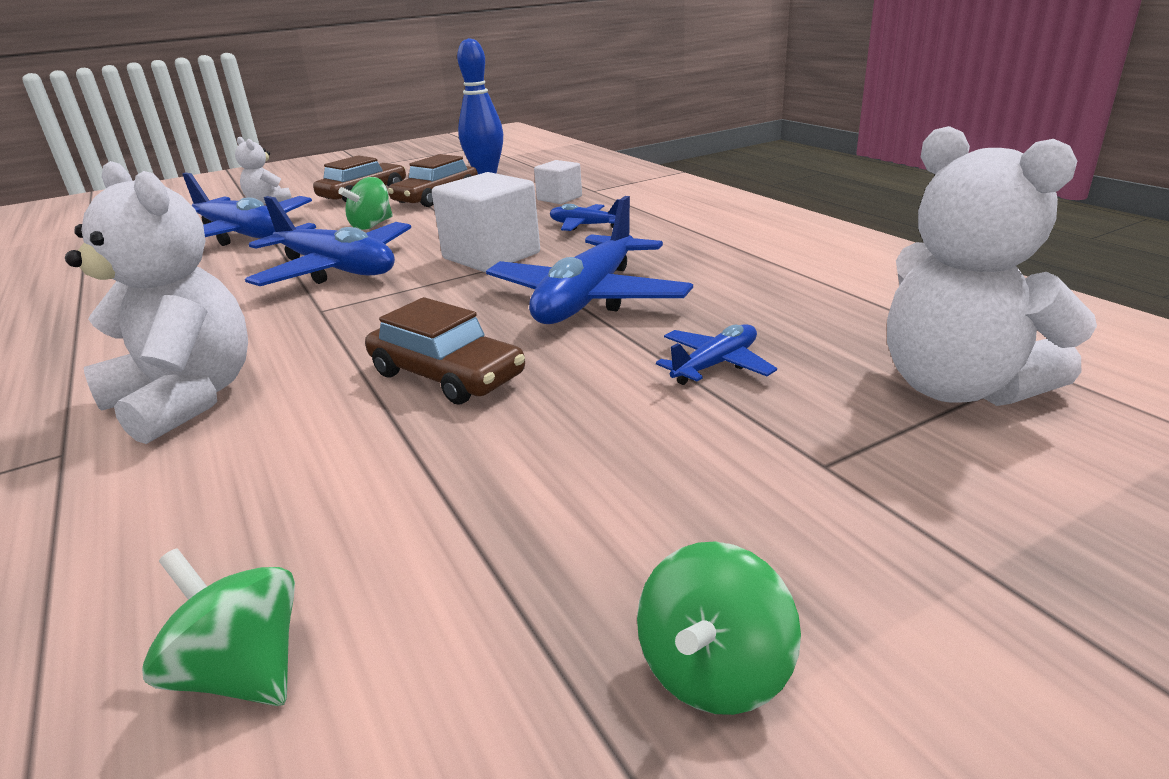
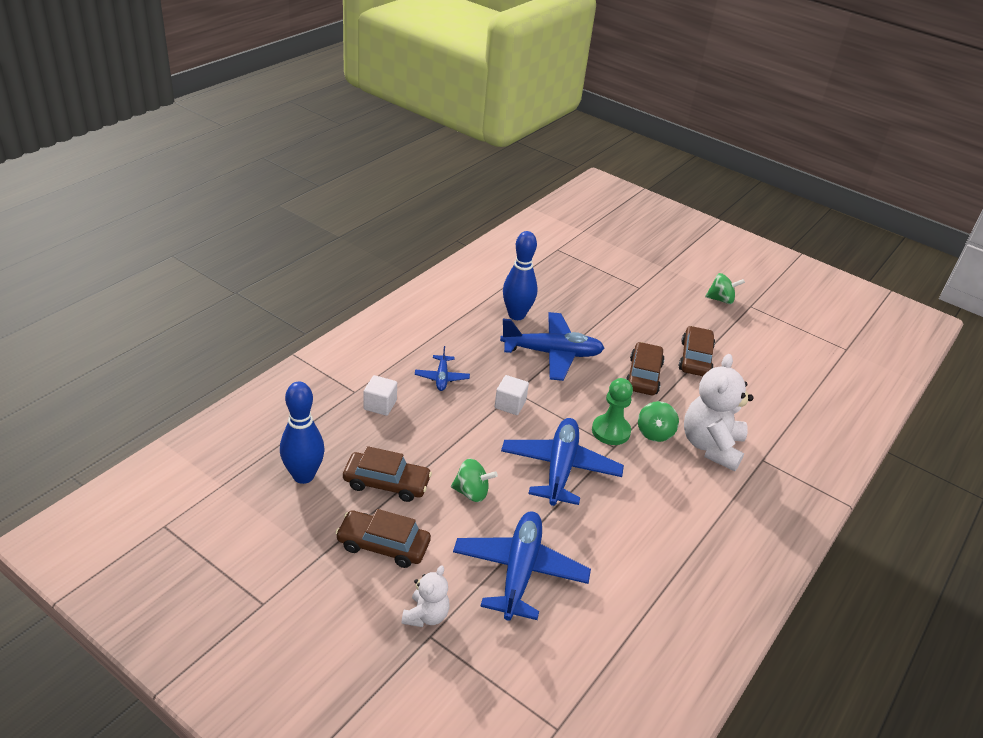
camera: 120 degrees left, 10 degrees up
(243, 671) = (779, 363): green spinning top -> green spinning top (654, 433)
(352, 313) = (610, 431): none -> green pawn
(437, 468) = (695, 358): none -> brown car
(491, 256) = (510, 404): white cube -> white cube, size x0.57
(715, 365) = (594, 311): blue plane -> none
(724, 285) = (516, 315): none -> blue bowling pin
(957, 387) = (580, 264): white teddy bear -> none

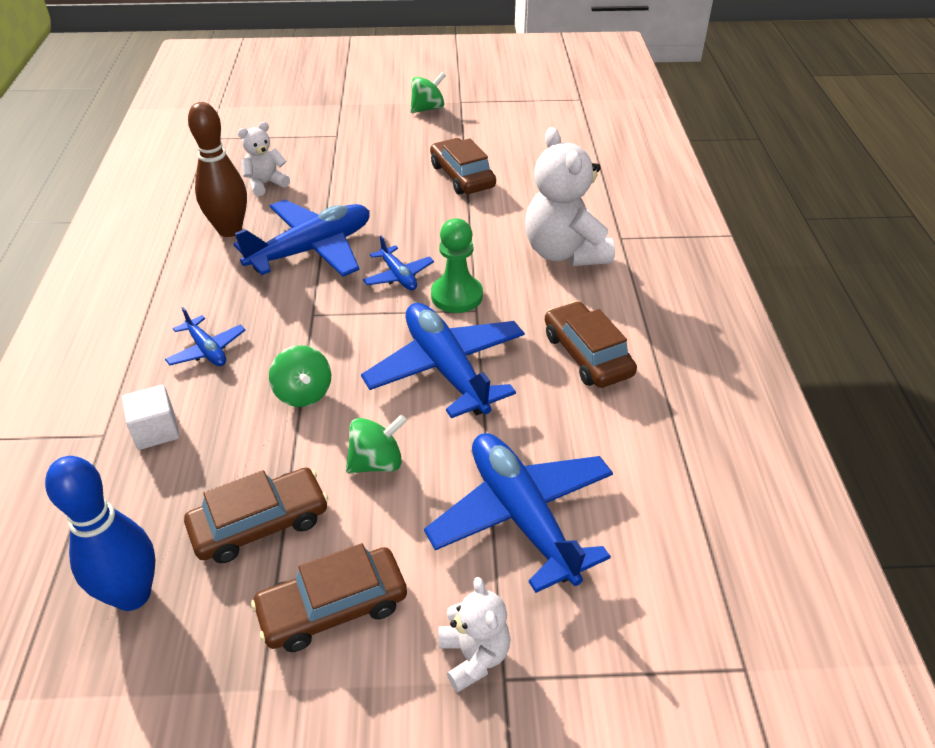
camera: 35 degrees left, 5 degrees up
(510, 404) = (320, 332): white cube -> none
(516, 315) = (230, 230): blue bowling pin -> brown bowling pin
(564, 297) = (265, 184): none -> white teddy bear
(587, 398) = (398, 276): none -> blue plane
(643, 376) = (430, 220): brown car -> brown car (587, 355)
(654, 433) = (500, 271): green spinning top -> green spinning top (303, 393)

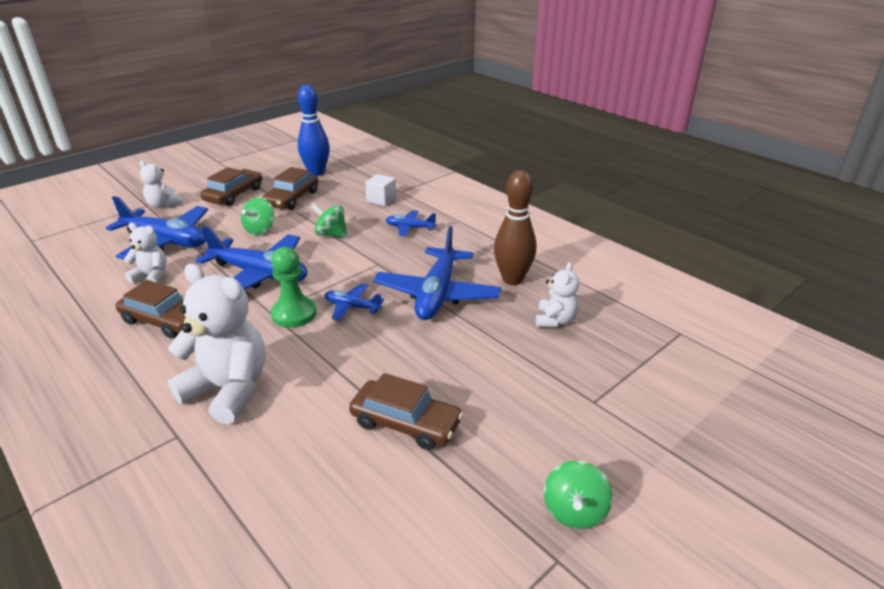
camera: 140 degrees right, 10 degrees down
(573, 439) = (151, 276): none -> white teddy bear

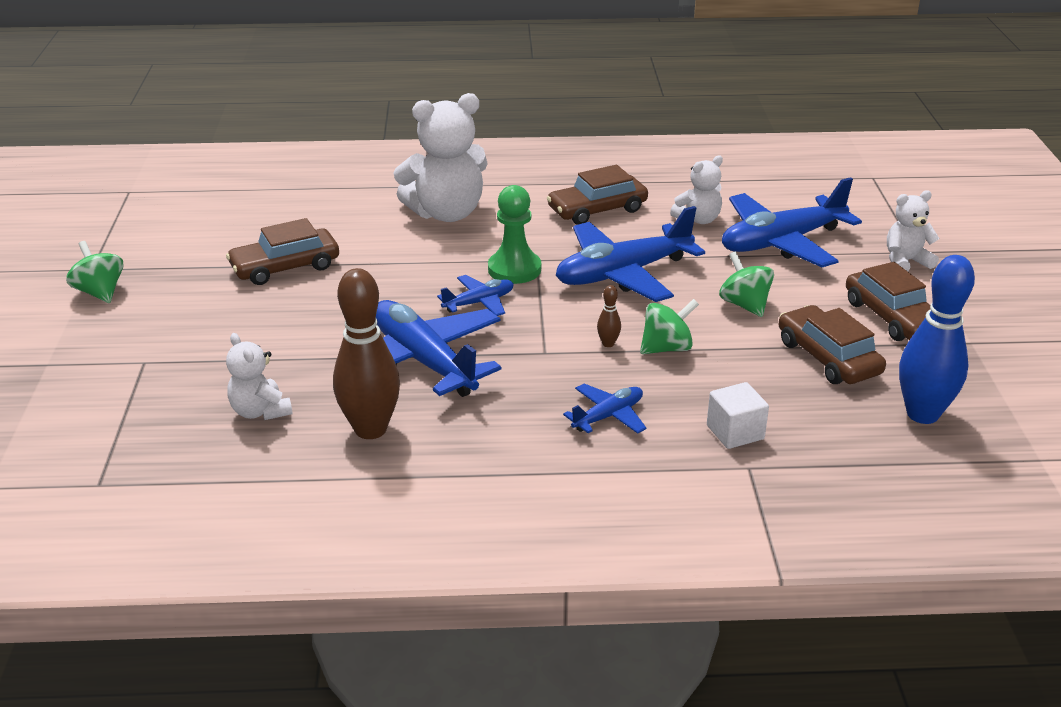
camera: 130 degrees right, 0 degrees up
(346, 250) = (608, 344): none -> brown bowling pin

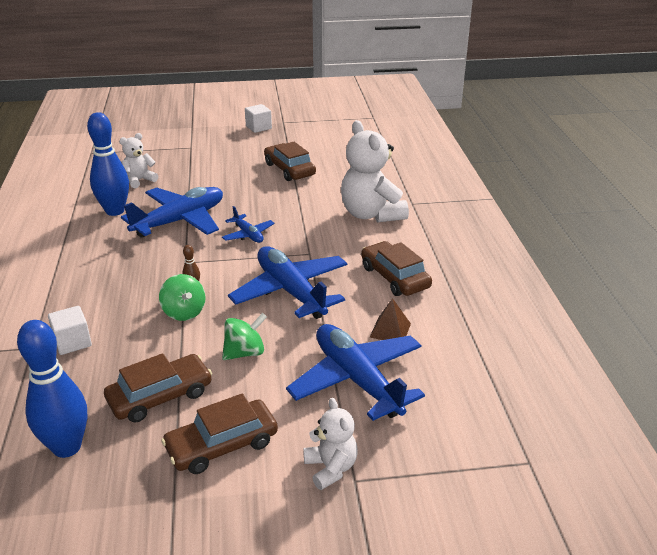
camera: 85 degrees right, 0 degrees up
(100, 292) = (258, 127): green spinning top -> white cube
(370, 429) = (115, 211): brown bowling pin -> blue bowling pin
(514, 269) = (293, 245): green pawn -> none
(608, 416) = (106, 288): blue plane -> none
(698, 219) = (390, 330): white teddy bear -> brown pyramid

